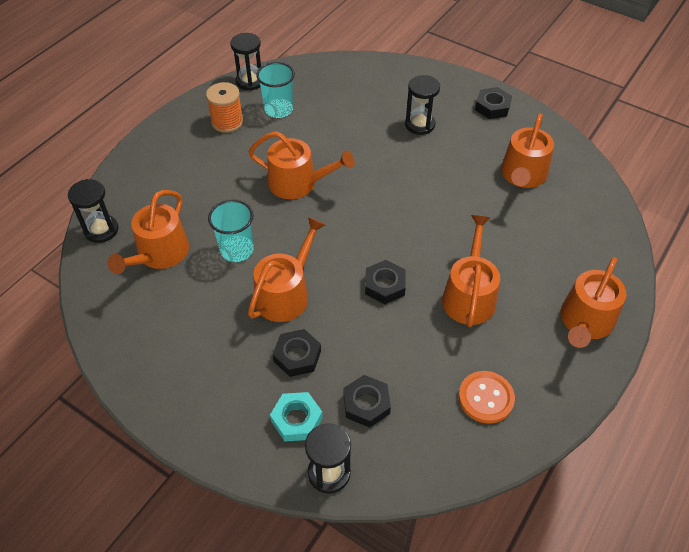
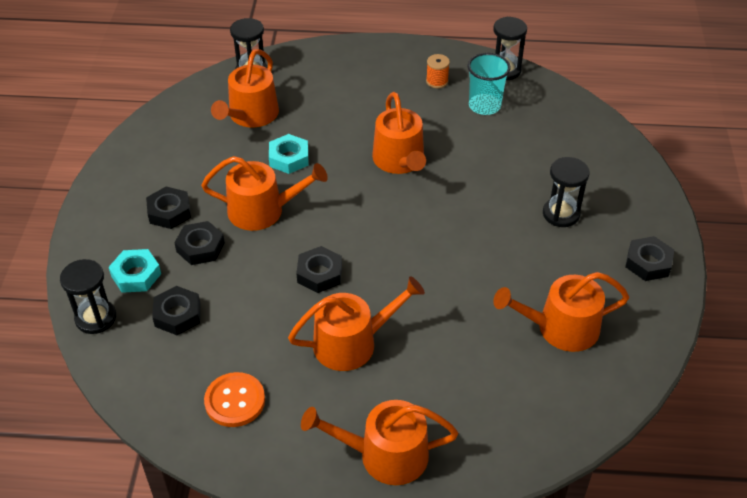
camera: 60 degrees right, 5 degrees down
(159, 254) = (250, 115): orange watering can -> orange watering can turned 60 degrees counterclockwise
(227, 122) = (437, 81): orange spool -> orange spool, size x0.64
(235, 363) = (169, 212): none -> black nut
(237, 250) = (289, 158): turquoise cup -> turquoise nut

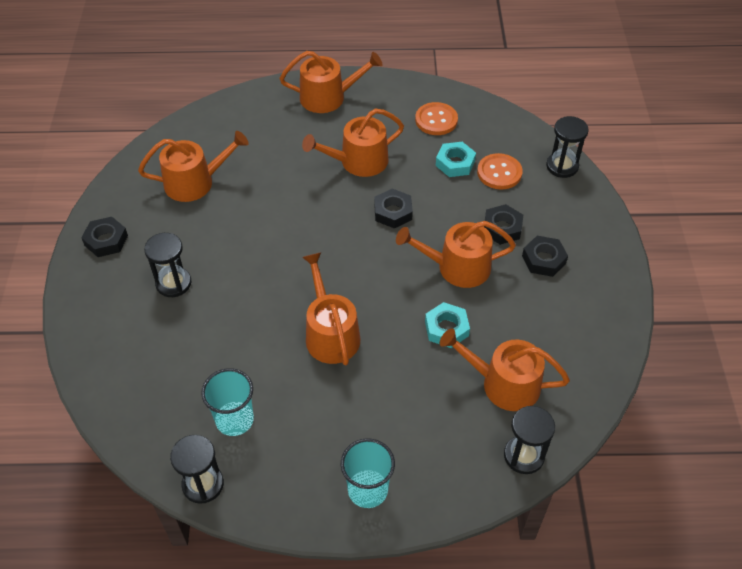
camera: 175 degrees right, 5 degrees up
(136, 275) = (546, 201): turquoise nut -> turquoise nut (455, 163)
(177, 314) = (499, 173): black nut -> orange button
(250, 115) = (503, 384): orange watering can -> orange watering can turned 90 degrees counterclockwise
(377, 60) = (367, 490): none -> turquoise cup
(437, 81) = (290, 457): orange spool -> none

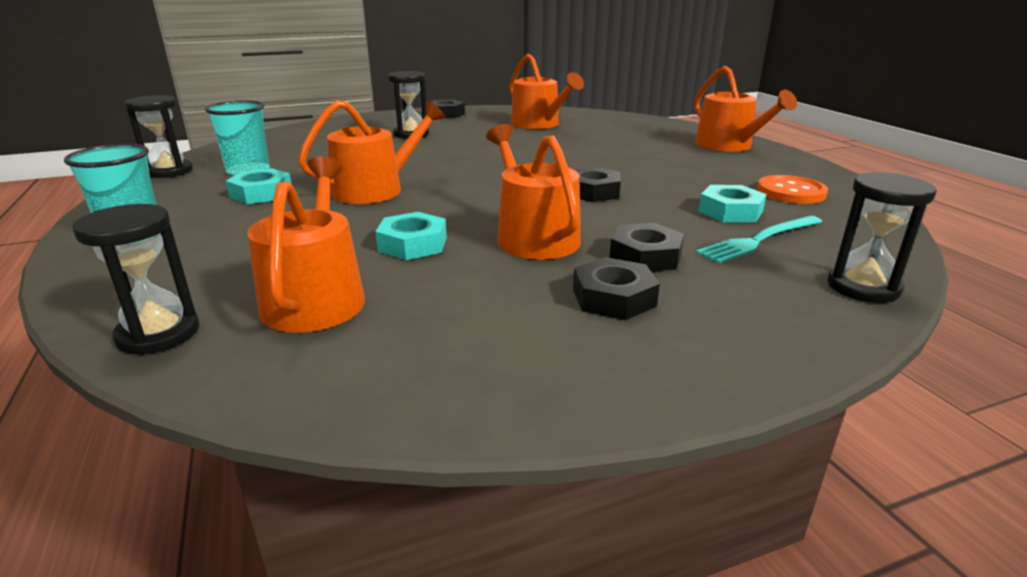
camera: 70 degrees right, 25 degrees down
(306, 410) = (261, 193): none -> turquoise nut
(358, 162) = (652, 168): orange watering can -> none
(499, 173) = (759, 240): orange button -> turquoise fork

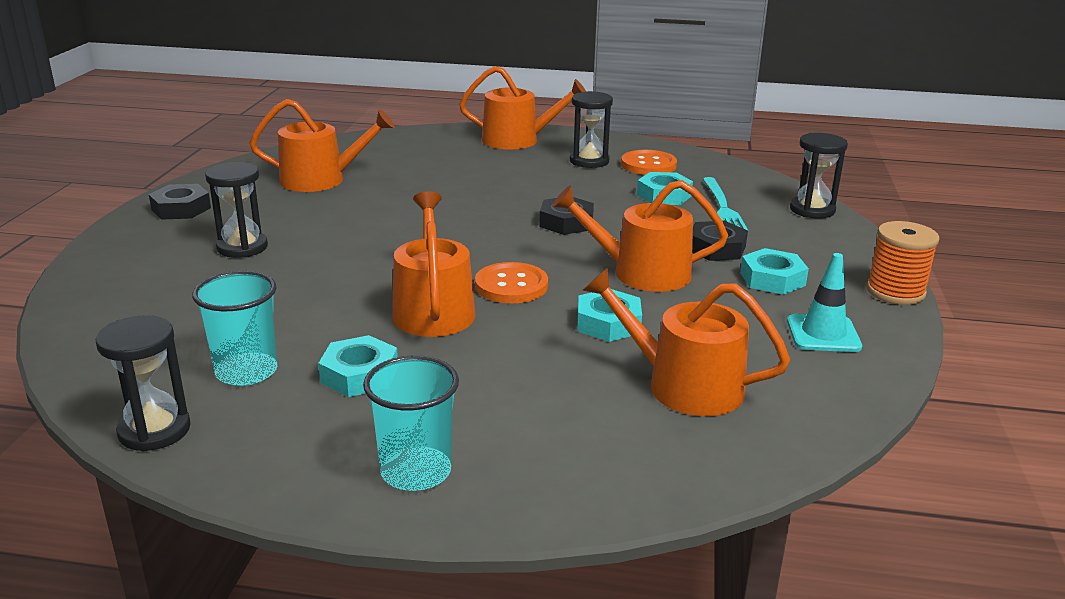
camera: 60 degrees left, 0 degrees up
(158, 334) = (700, 467): black hourglass -> black hourglass (589, 161)
(443, 201) = (511, 286): none -> orange button
(505, 353) = (823, 334): none -> turquoise traffic cone
(613, 298) = (772, 279): black nut -> turquoise nut
(703, 388) = (895, 292): none -> orange spool

